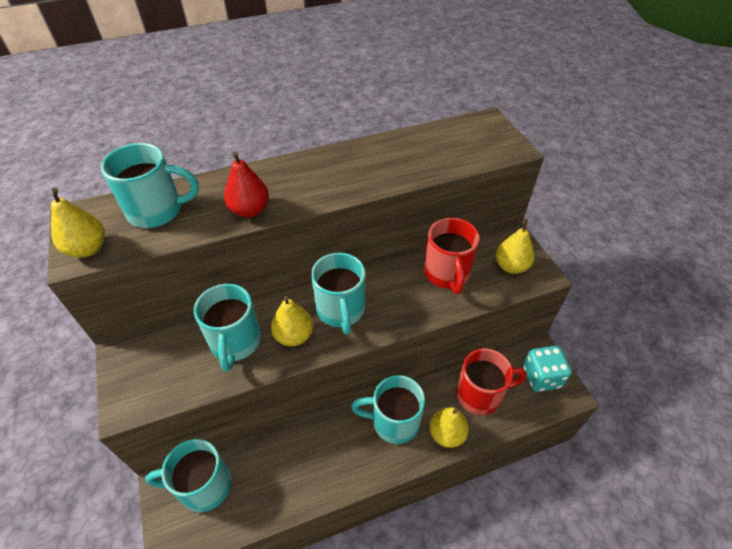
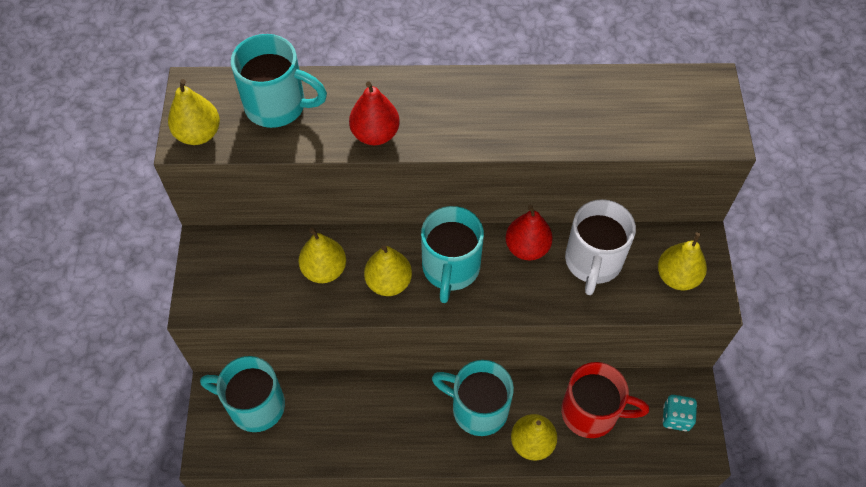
camera: 20 degrees right, 10 degrees up
(235, 342) = (324, 270): turquoise mug -> yellow pear
(394, 278) = (527, 247): none -> red pear
(447, 274) = (593, 262): red mug -> white mug
(541, 377) = (676, 417): turquoise dice -> turquoise dice, size x0.66

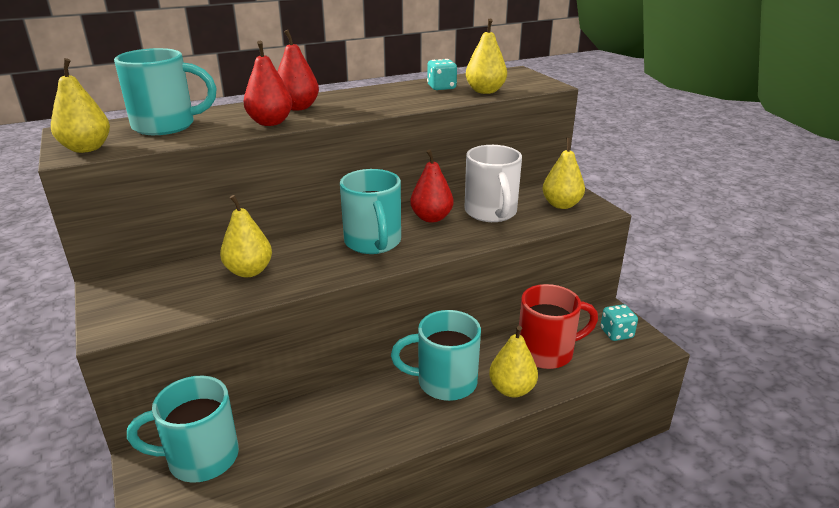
camera: 25 degrees left, 30 degrees down
(388, 282) = (319, 263): yellow pear -> yellow pear (485, 91)
(416, 104) = (298, 107): none -> red pear
(594, 102) = (441, 87): none -> turquoise dice

